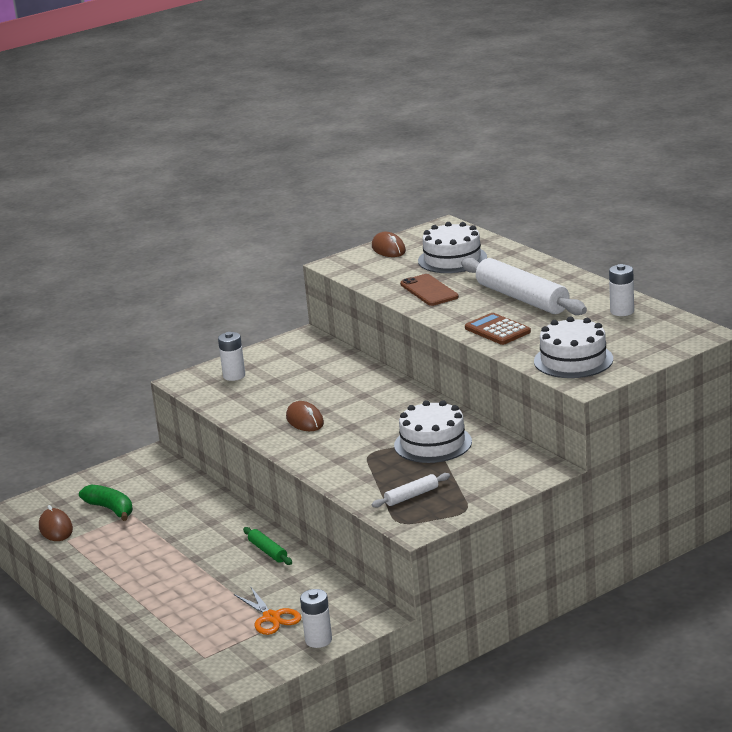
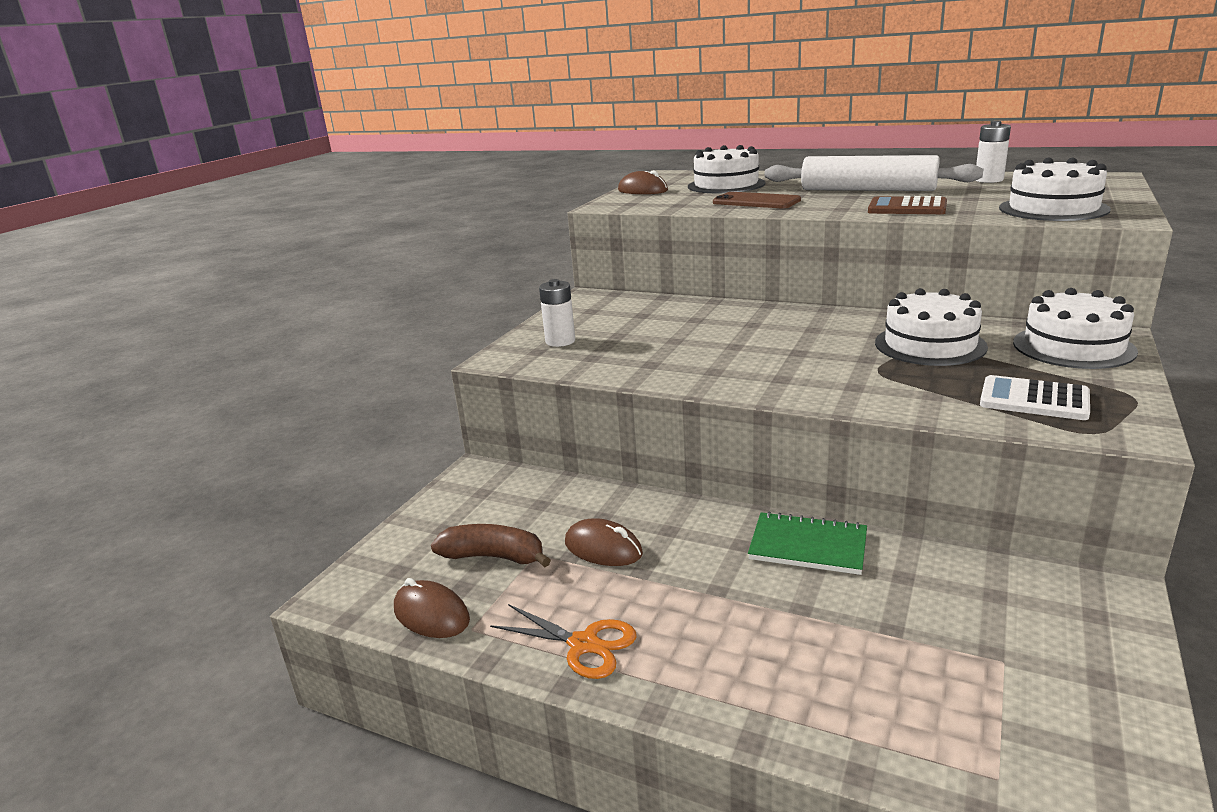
camera: 30 degrees left, 0 degrees up
(111, 509) = (494, 557): green banana -> brown banana
(268, 551) = (808, 546): green rolling pin -> green notebook
(271, 617) = (977, 649): orange scissors -> orange scissors (584, 644)
(305, 420) = (729, 360): brown mouse -> brown mouse (603, 548)
(318, 640) = (1110, 663): white battery -> none
(411, 496) = (1034, 399): white rolling pin -> white calculator
(508, 470) = (1073, 347): none -> white cake

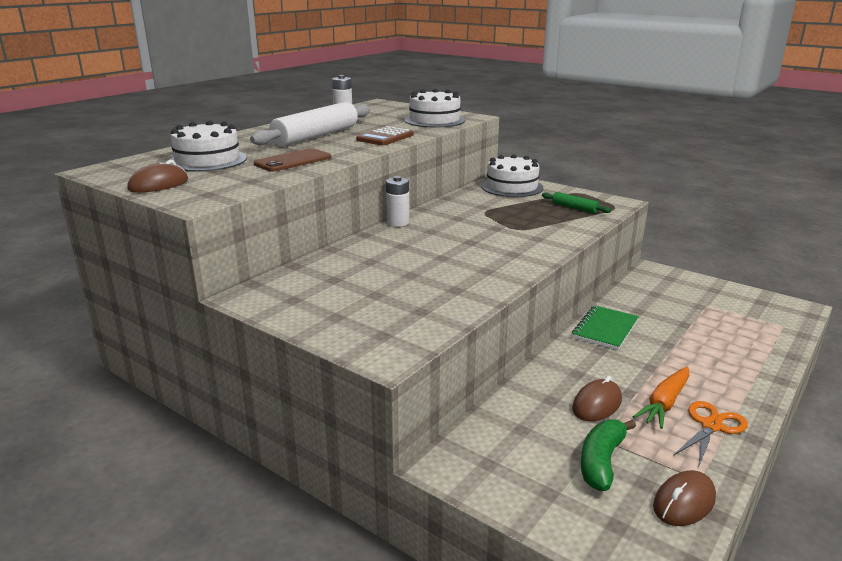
camera: 80 degrees left, 0 degrees up
(494, 557) = (601, 461): brown banana -> green banana
(560, 341) = (366, 321): white battery -> white battery (398, 222)
(624, 603) = (664, 403): none -> orange carrot
(930, 345) = (485, 210): white cake -> none
(1034, 399) = (574, 208): white calculator -> green rolling pin

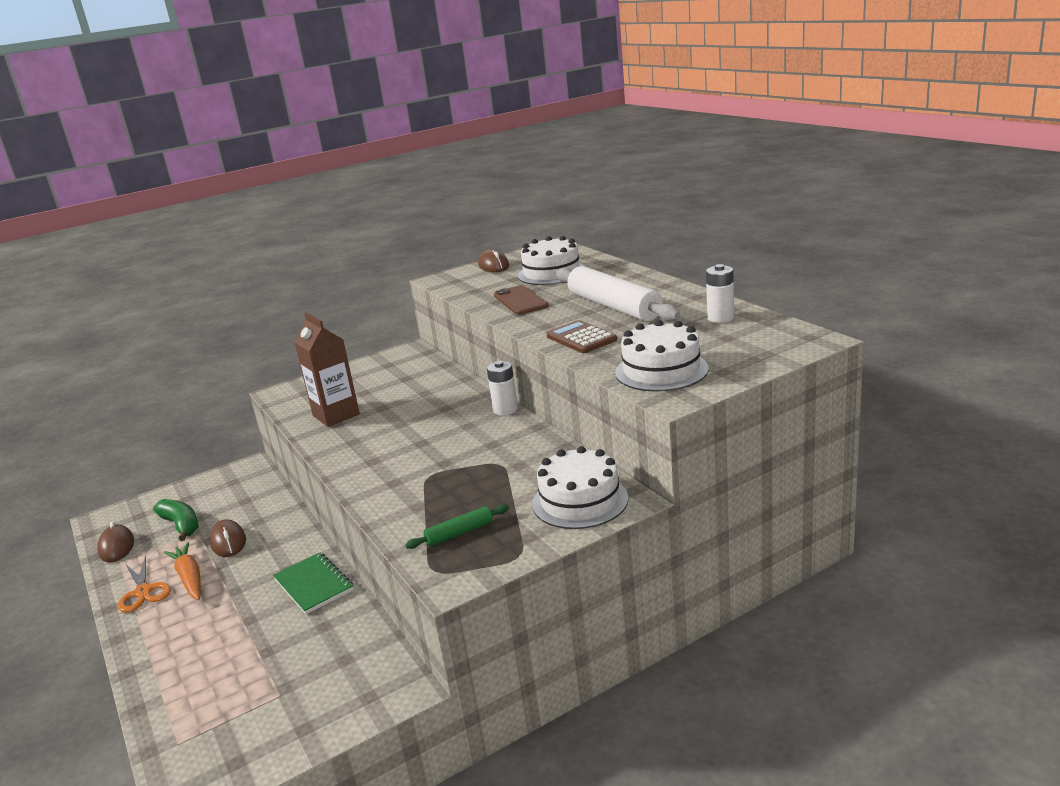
camera: 115 degrees right, 0 degrees up
(437, 294) = (336, 415): none -> brown carton

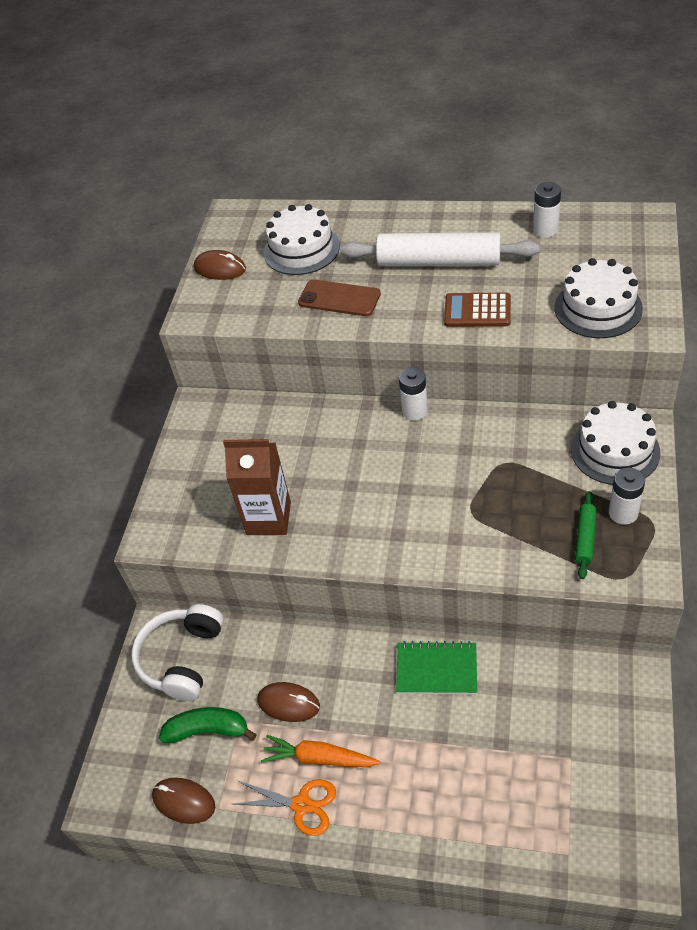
camera: 45 degrees left, 25 degrees up
(233, 486) = (182, 658): none -> white headphones
(511, 537) = (623, 513): none -> white battery

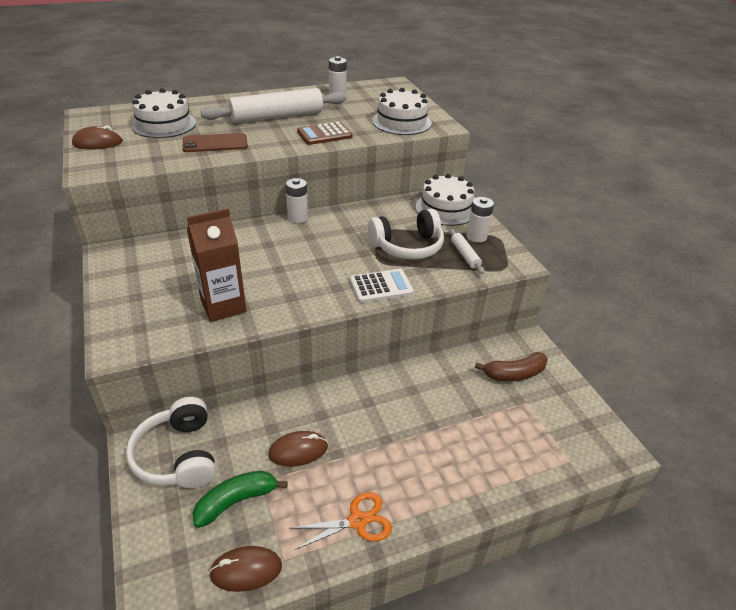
camera: 40 degrees left, 10 degrees down
(319, 758) = (349, 479): orange carrot -> none
(436, 669) = (399, 384): green notebook -> none
(448, 551) = (381, 287): none -> white calculator
(520, 500) = (407, 246): none -> white headphones
(583, 714) = (514, 374): none -> brown banana
(585, 538) = (464, 255): green rolling pin -> white rolling pin

